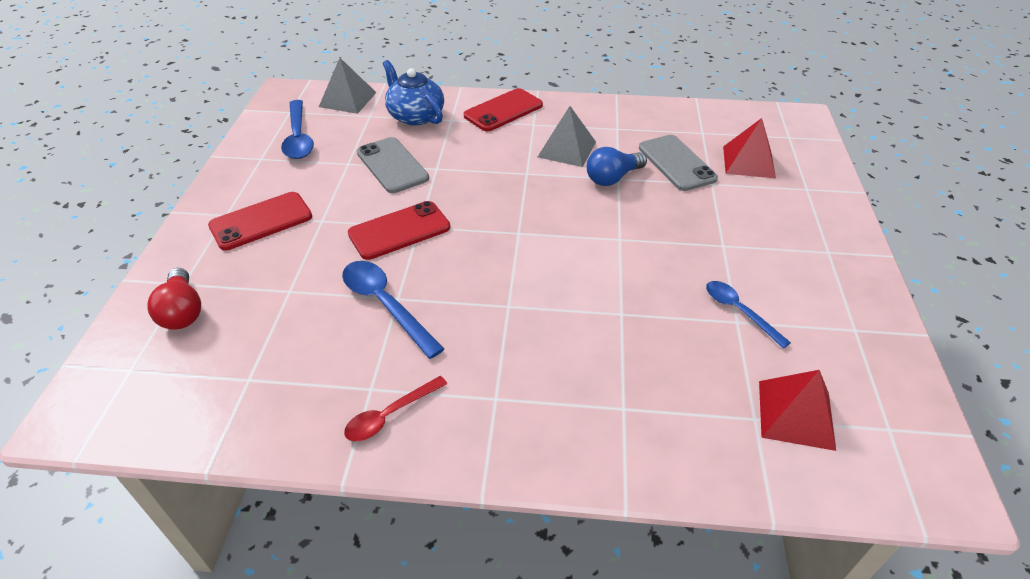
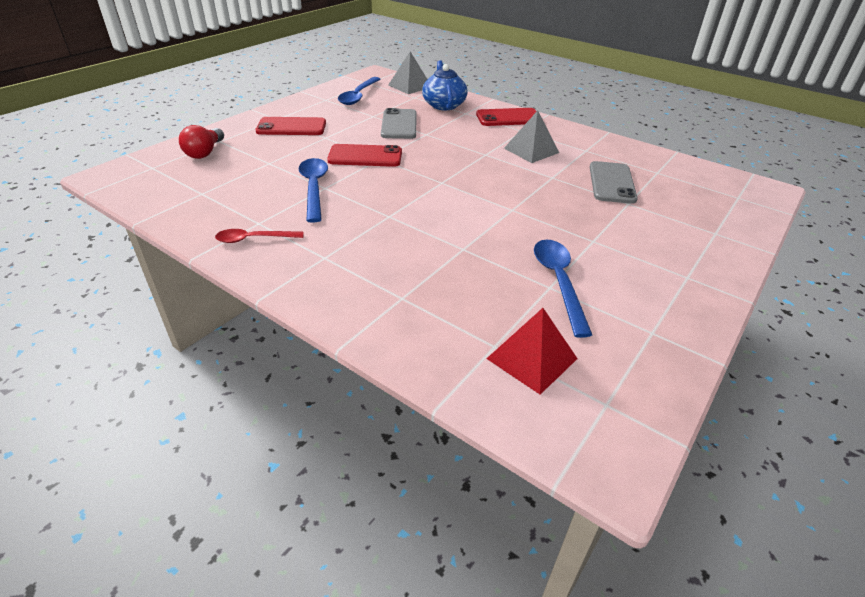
camera: 30 degrees right, 5 degrees down
(612, 178) = (548, 175): blue light bulb -> none
(739, 311) = (558, 282): blue spoon -> blue spoon, size x1.53
(748, 162) = (678, 200): red pyramid -> none

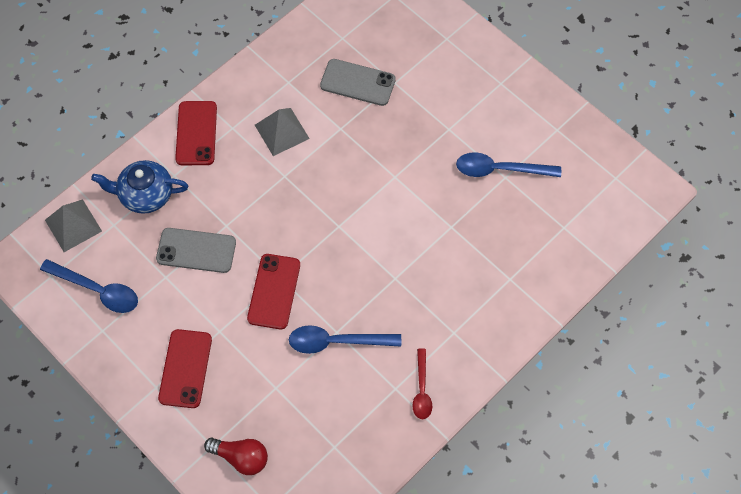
camera: 80 degrees left, 25 degrees up
(532, 358) = (576, 208): red pyramid -> none

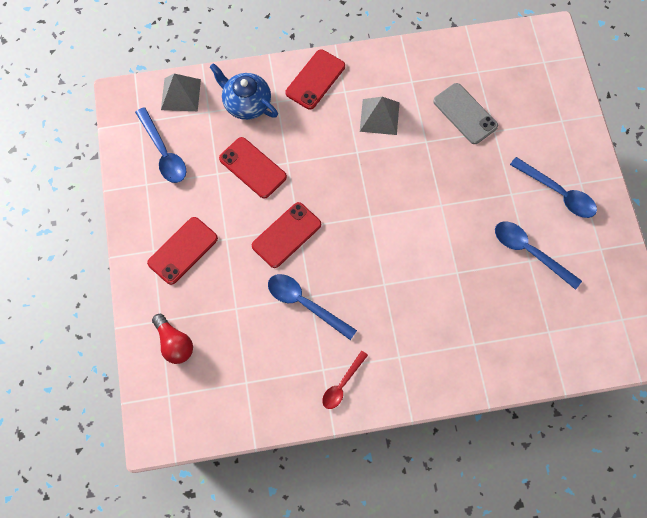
camera: 35 degrees right, 5 degrees up
(196, 250) = (252, 168): grey phone -> red phone
(487, 103) = (558, 193): none -> blue spoon

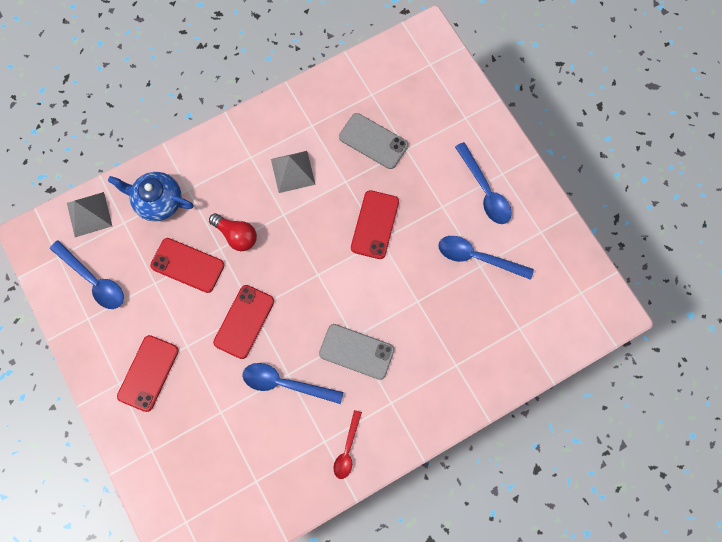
camera: 20 degrees left, 5 degrees up
(174, 343) = (173, 468): red light bulb -> red light bulb (236, 235)
(315, 79) = (218, 154): red phone -> red phone (375, 224)
(382, 298) = (356, 351): none -> grey phone
(558, 193) = (484, 190): blue spoon -> blue spoon turned 45 degrees clockwise

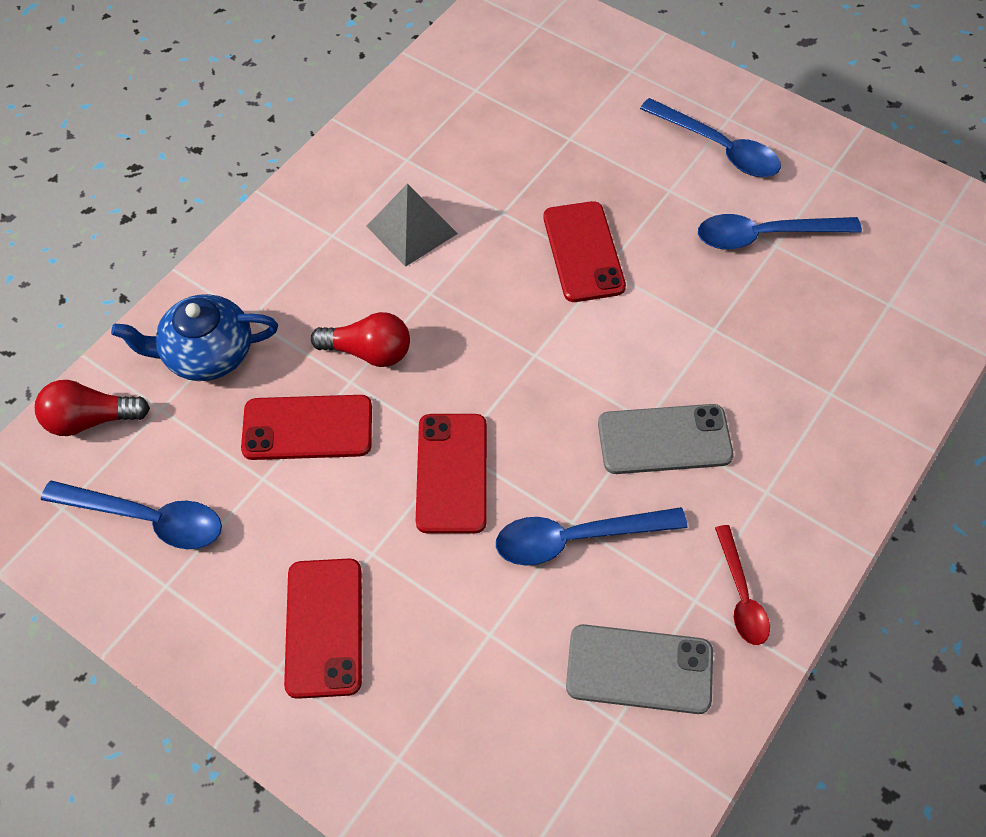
camera: 25 degrees left, 15 degrees down
(89, 214) = (91, 419): grey pyramid -> red light bulb
(373, 141) = (514, 146): grey phone -> grey phone (639, 669)

